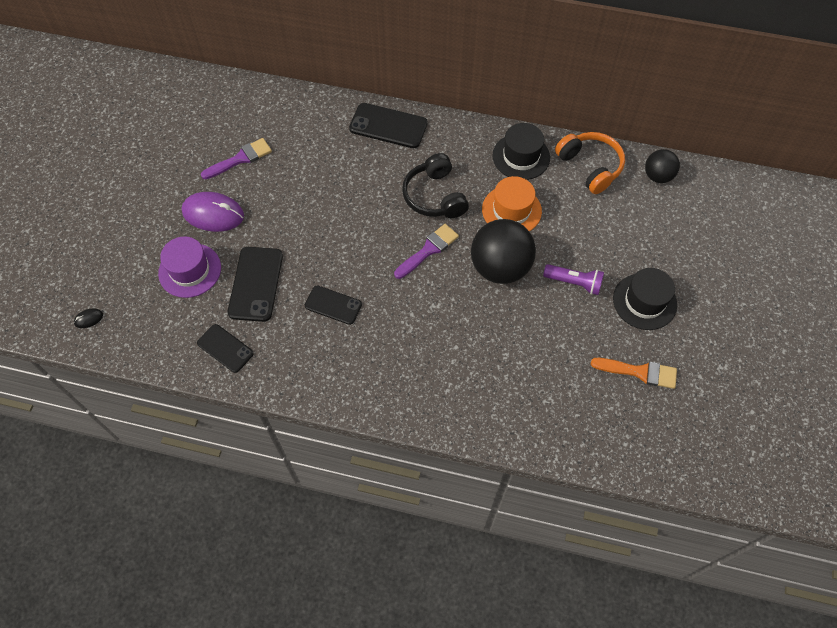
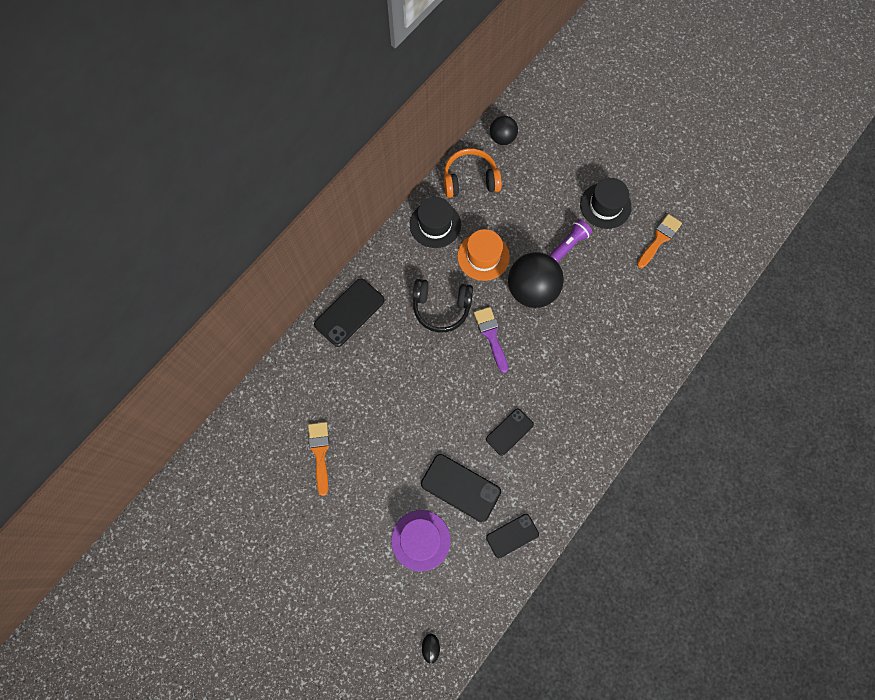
camera: 65 degrees left, 10 degrees up
(213, 214) = (370, 499): purple mouse -> none
(240, 159) = (320, 453): purple brush -> orange brush

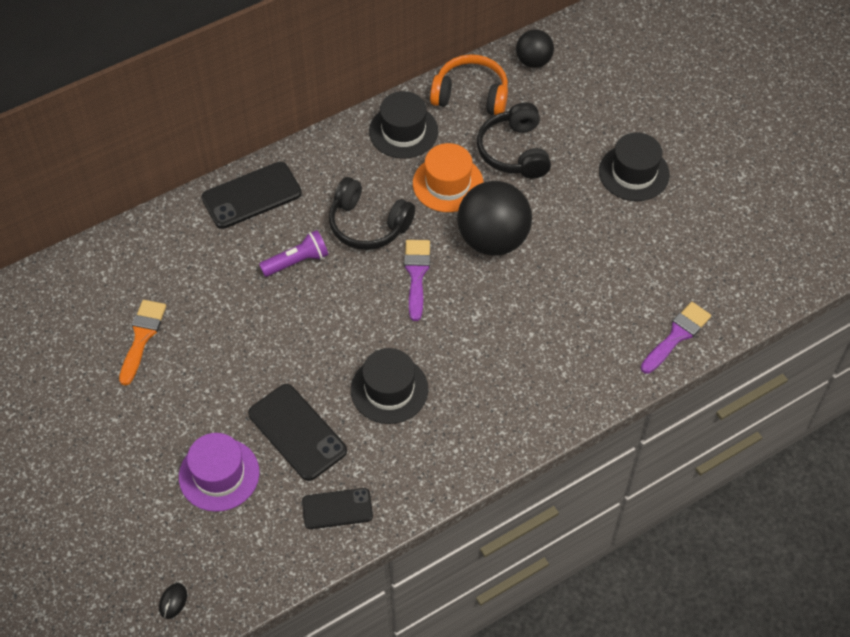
camera: 20 degrees right, 15 degrees down
(509, 432) = (389, 389): black phone -> black hat
(518, 215) = (514, 151): none -> black headphones
(569, 244) = (565, 203): purple flashlight -> purple flashlight (297, 261)
(659, 239) = (689, 231): orange brush -> none
(682, 322) = (677, 335): none -> purple brush

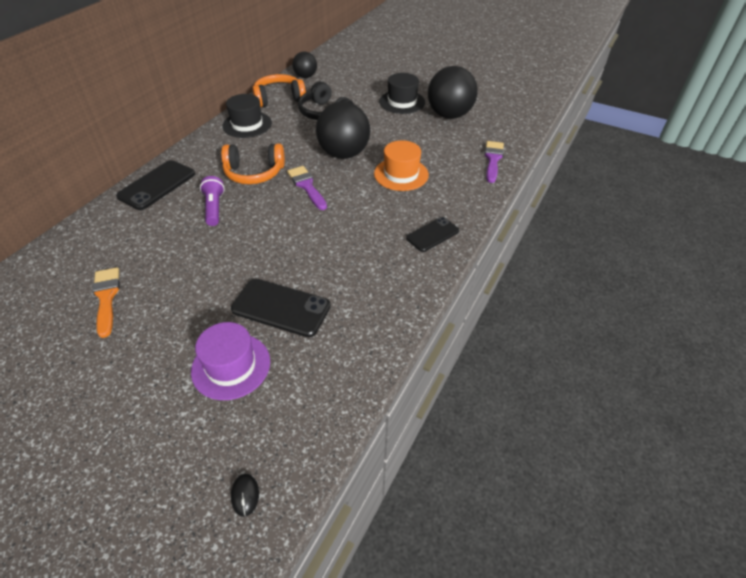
camera: 30 degrees left, 10 degrees down
(297, 261) = (214, 208): purple flashlight -> purple flashlight turned 45 degrees counterclockwise
(337, 509) = (349, 345): black phone -> black phone (432, 234)
(368, 224) = (254, 173): black headphones -> orange headphones
(389, 389) = (334, 253): black hat -> none
(448, 184) = (294, 138): orange hat -> orange hat (401, 174)
(681, 228) = (449, 115): none -> black ball

